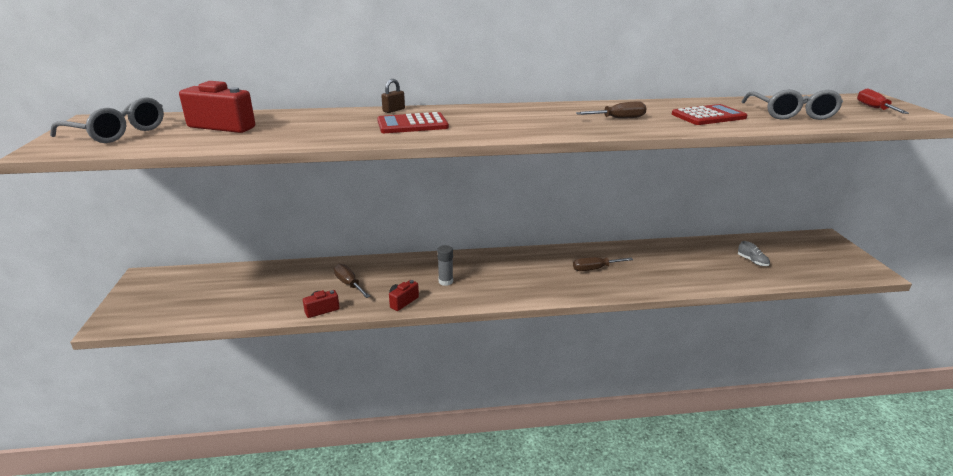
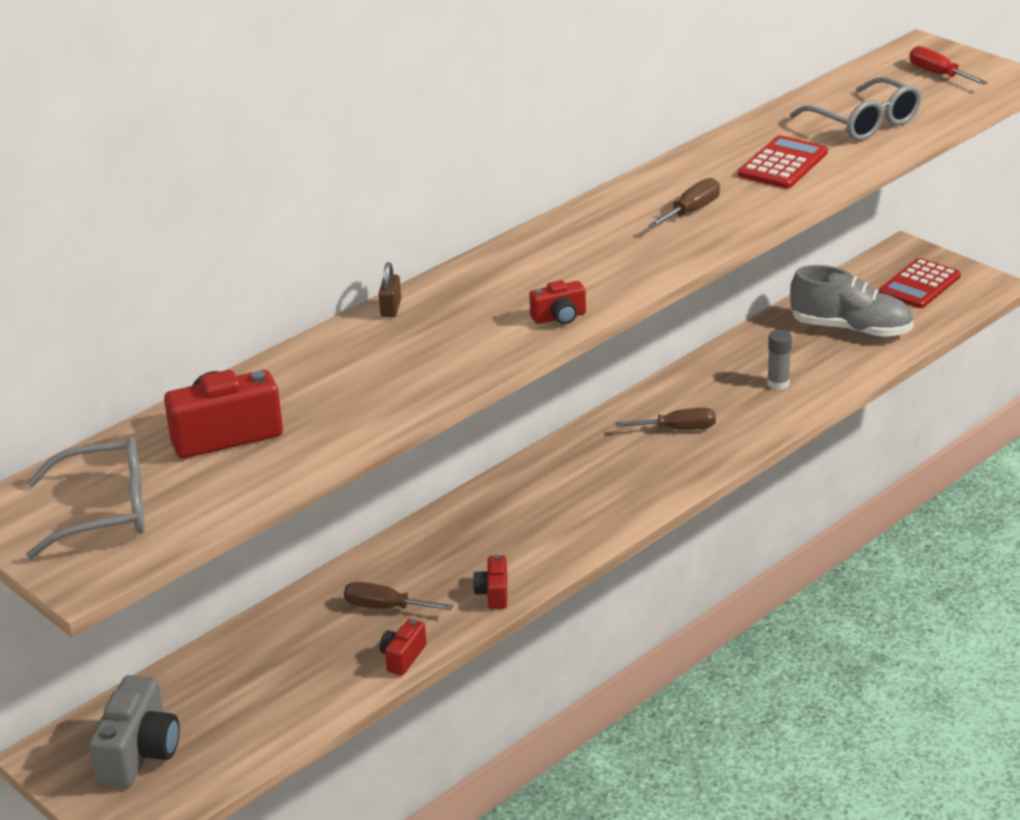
camera: 35 degrees left, 5 degrees up
(167, 294) = (139, 754): none -> grey camera
(412, 124) = (466, 326): red calculator -> red calculator (919, 285)
(445, 281) = (511, 539): grey glue stick -> grey glue stick (778, 384)
(464, 134) = (559, 317): none -> red camera
(595, 269) = (678, 429): brown screwdriver -> brown screwdriver turned 135 degrees counterclockwise
(752, 261) = (850, 329): grey shoe -> grey shoe, size x2.39

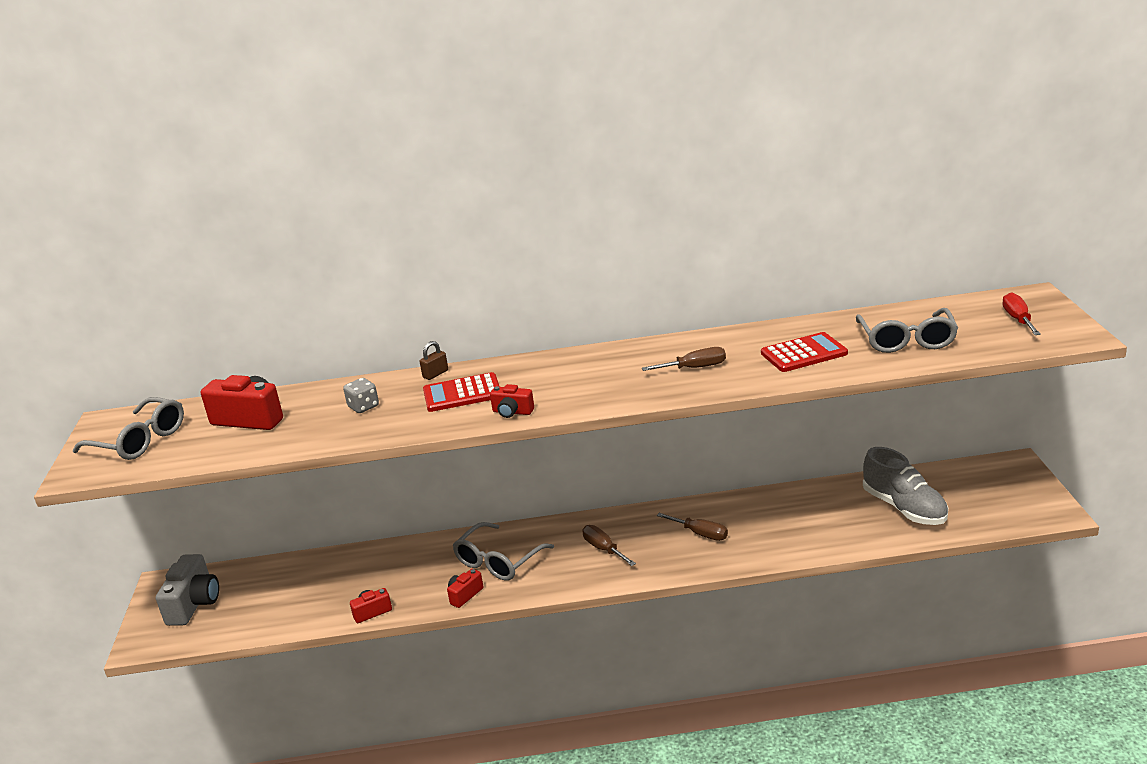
camera: 40 degrees right, 5 degrees down
(139, 754) = (194, 604): grey camera -> grey camera turned 45 degrees counterclockwise
(360, 371) = (363, 407): none -> grey dice
(385, 607) = (401, 576): brown screwdriver -> brown screwdriver (603, 549)
(485, 545) = (498, 561): none -> grey glasses
(778, 384) = (804, 528): grey glue stick -> none
(919, 285) = (997, 493): red calculator -> red calculator (462, 393)

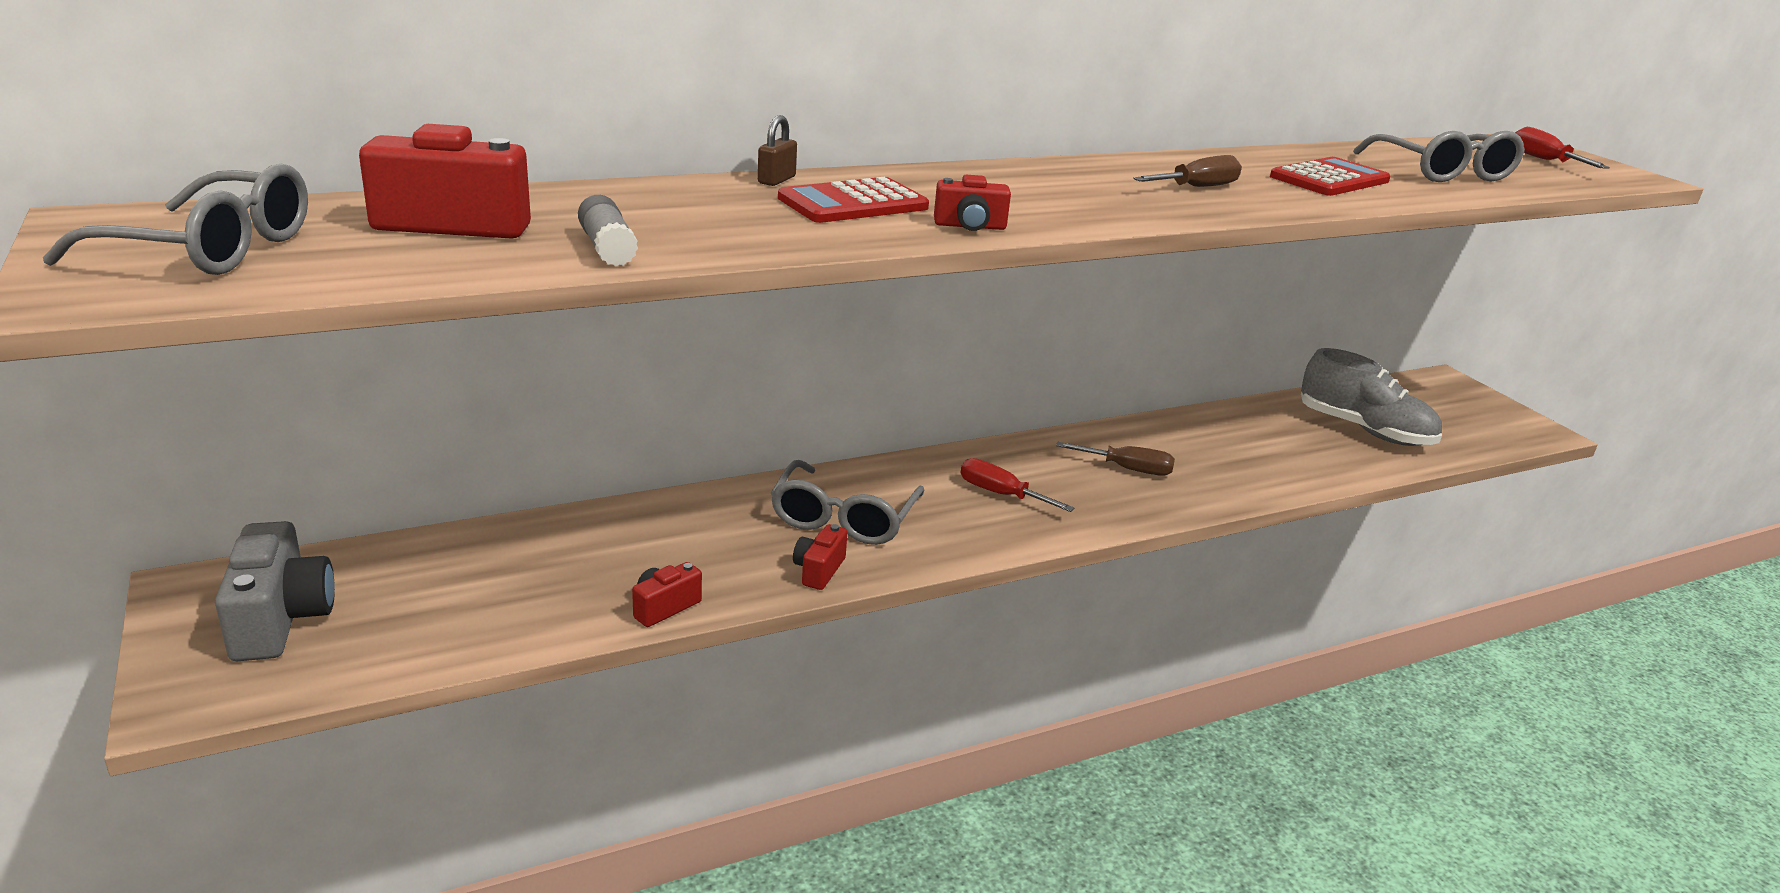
camera: 25 degrees left, 0 degrees up
(308, 436) = (607, 248): none -> grey glue stick
(363, 407) = (682, 214): grey dice -> none
(603, 549) = (1001, 494): brown screwdriver -> red screwdriver

